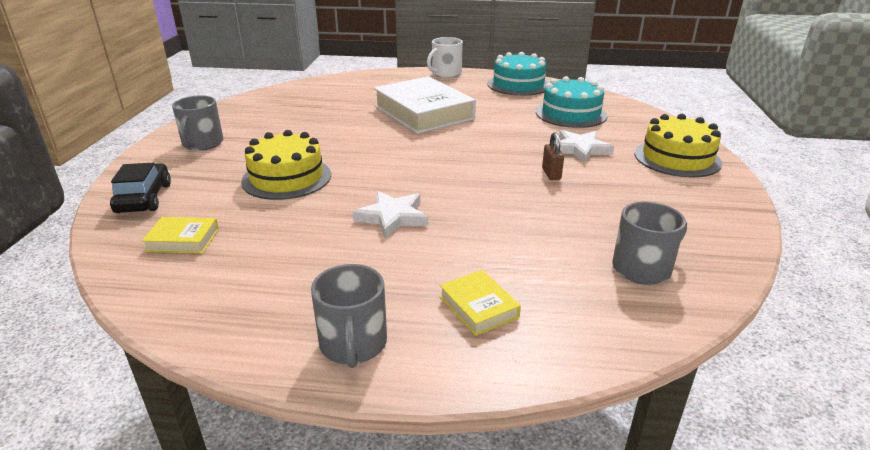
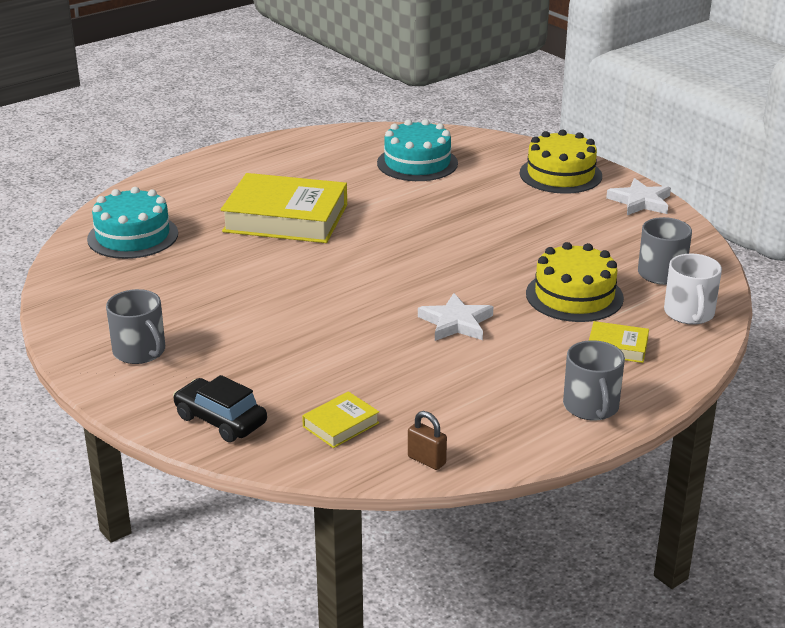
camera: 45 degrees left, 0 degrees up
(287, 178) = (304, 338): yellow cake -> yellow cake (574, 296)
(353, 344) = (591, 407): grey mug -> grey mug turned 45 degrees clockwise
(423, 112) = (286, 218): white book -> yellow book
(446, 73) = (211, 161): white mug -> white mug (689, 313)
(518, 85) = (312, 146): turquoise cake -> turquoise cake (133, 236)
(551, 174) = (500, 230): brown padlock -> brown padlock (426, 460)
(580, 149) = (483, 197): white star -> white star (640, 202)

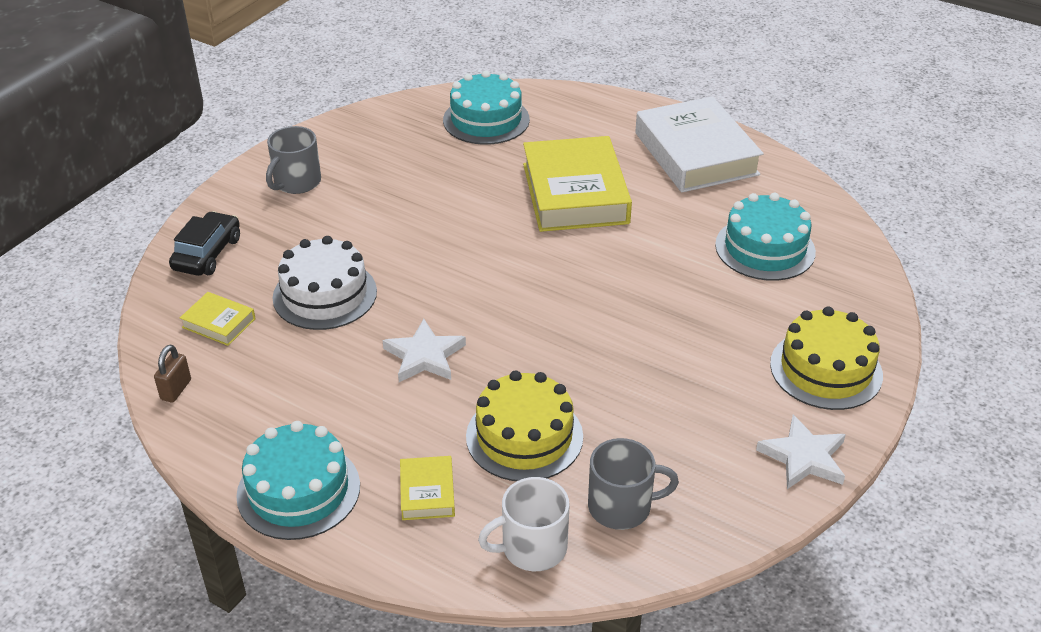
camera: 70 degrees right, 10 degrees up
(276, 160) = (696, 154): none -> white book
(338, 359) = (325, 294): none -> white cake
(591, 407) = (298, 490): grey mug -> turquoise cake

